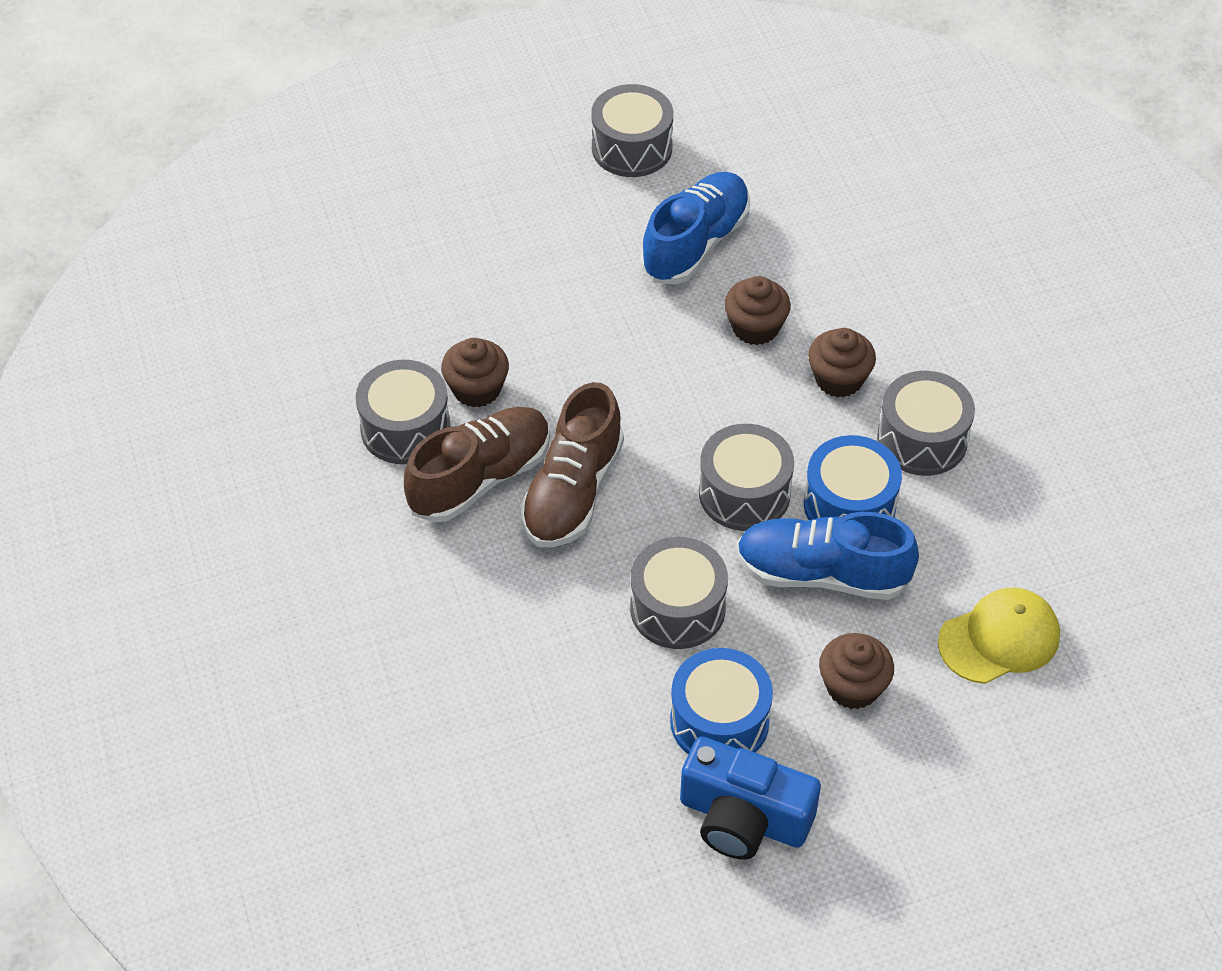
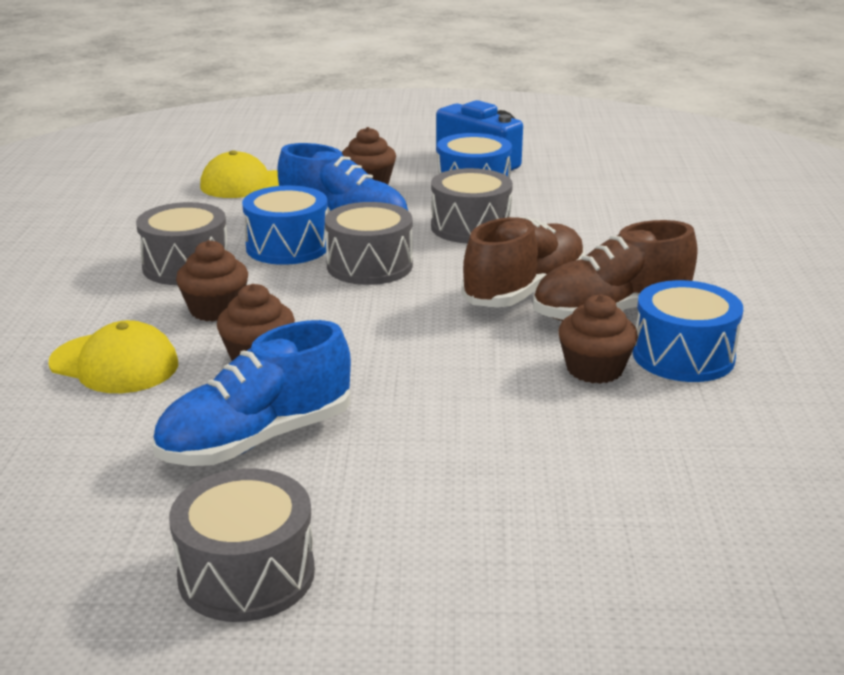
camera: 160 degrees left, 25 degrees down
(405, 428) = (683, 356): grey drum -> blue drum
(862, 288) = (114, 364): none -> yellow cap

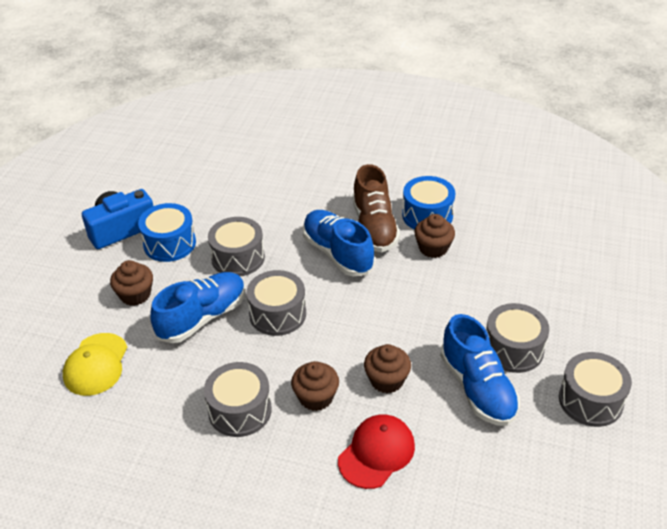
camera: 75 degrees left, 15 degrees up
(114, 364) = (376, 453): yellow cap -> red cap
(287, 247) = (230, 352): blue drum -> none
(362, 472) = (513, 349): none -> grey drum
(524, 291) = (337, 253): brown shoe -> blue shoe

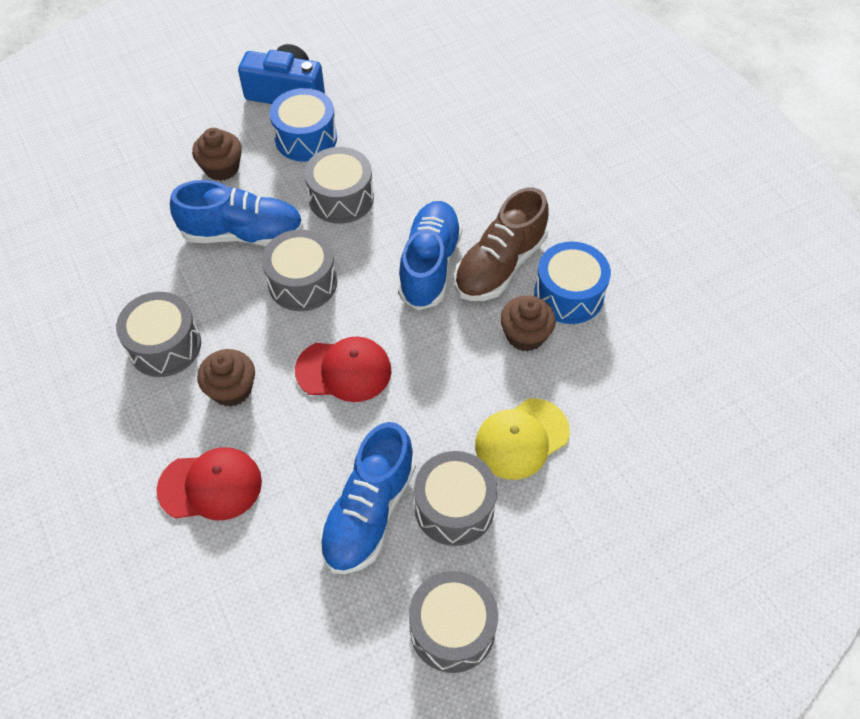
camera: 45 degrees right, 15 degrees up
(96, 364) = (121, 209): yellow cap -> yellow cap (521, 439)
(366, 336) = (344, 370): none -> red cap
(386, 380) = (305, 428): brown cupcake -> none

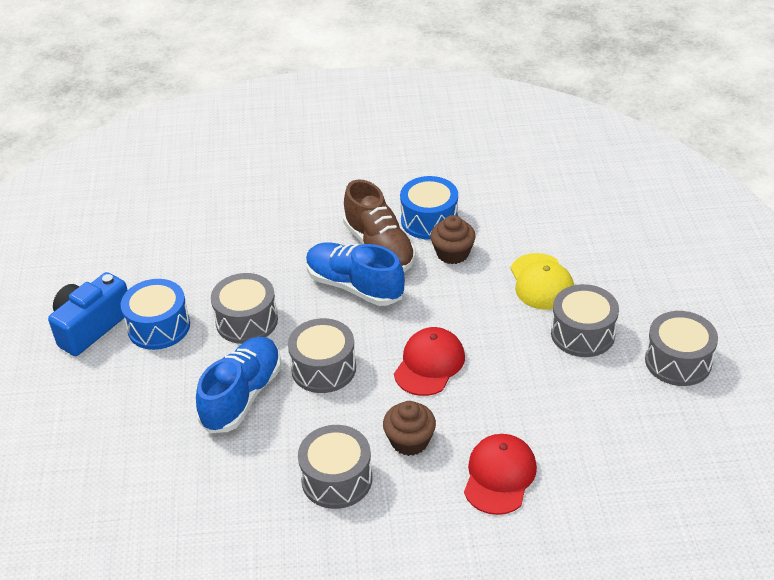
camera: 65 degrees left, 15 degrees down
(222, 168) = (151, 394): brown cupcake -> none
(369, 512) = (566, 382): blue shoe -> none

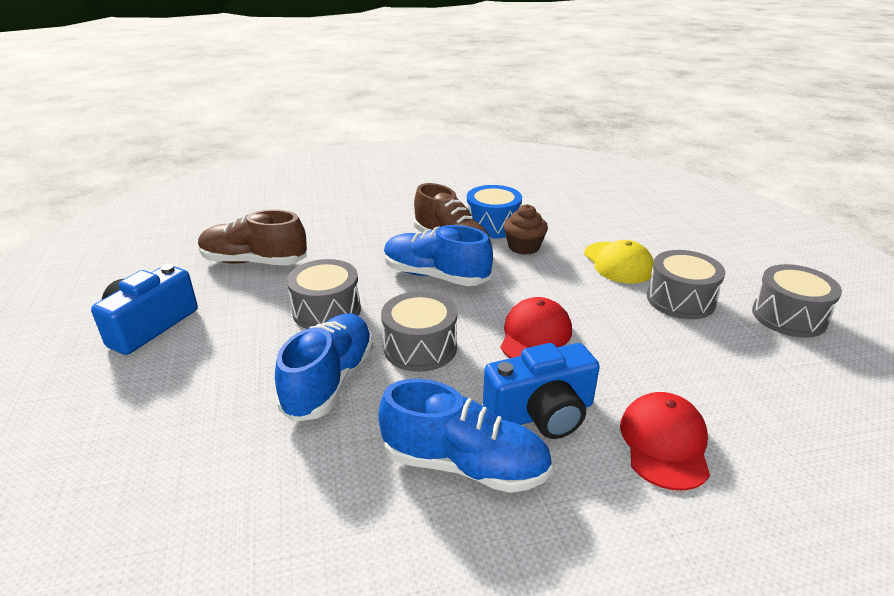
camera: 10 degrees left, 10 degrees down
(159, 327) = (228, 321): blue drum -> none
(183, 255) = (254, 262): none -> brown shoe
(337, 479) = (465, 465): grey drum -> blue shoe
(409, 441) = (541, 413): brown cupcake -> blue camera

